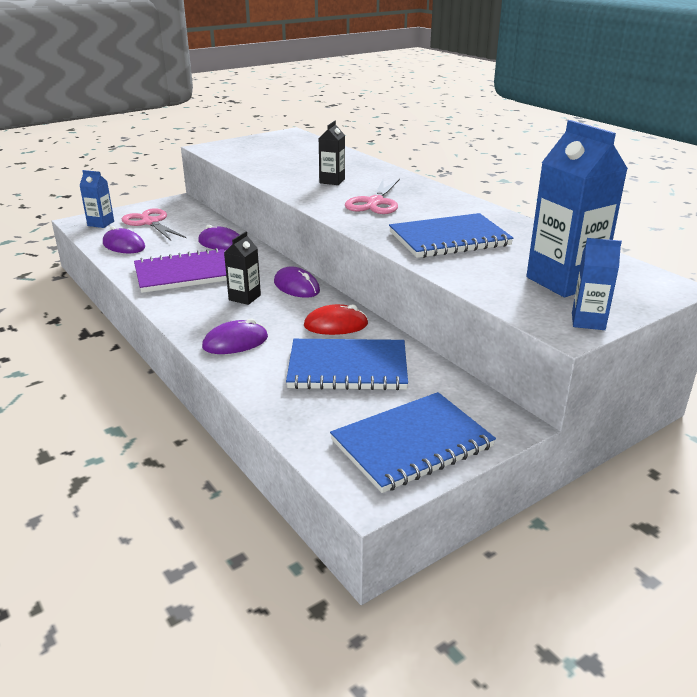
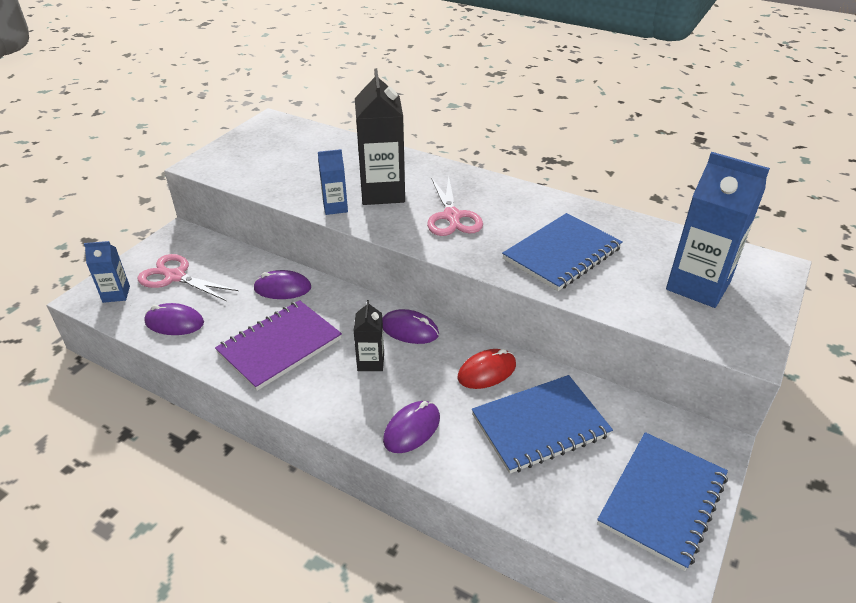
camera: 25 degrees left, 10 degrees up
(332, 181) = (382, 192): black carton -> black carton, size x1.93
(588, 321) = (755, 334): blue carton -> blue carton (335, 207)

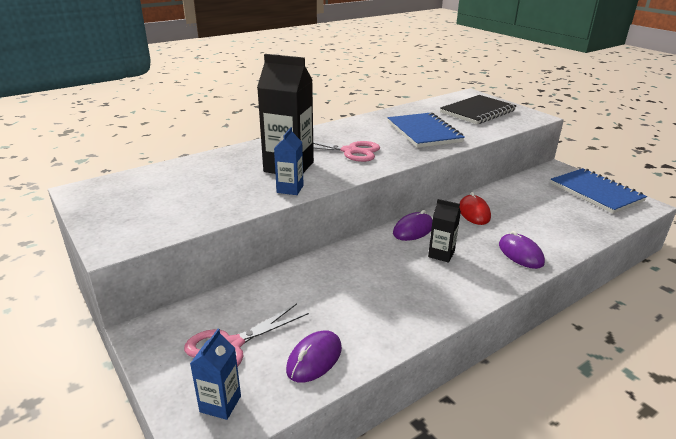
camera: 65 degrees left, 10 degrees down
(280, 346) = (396, 295): purple notebook -> none
(282, 288) = (313, 277): purple mouse -> none
(540, 425) = (530, 209): blue notebook -> none
(698, 285) = (477, 112): blue carton -> black notebook

